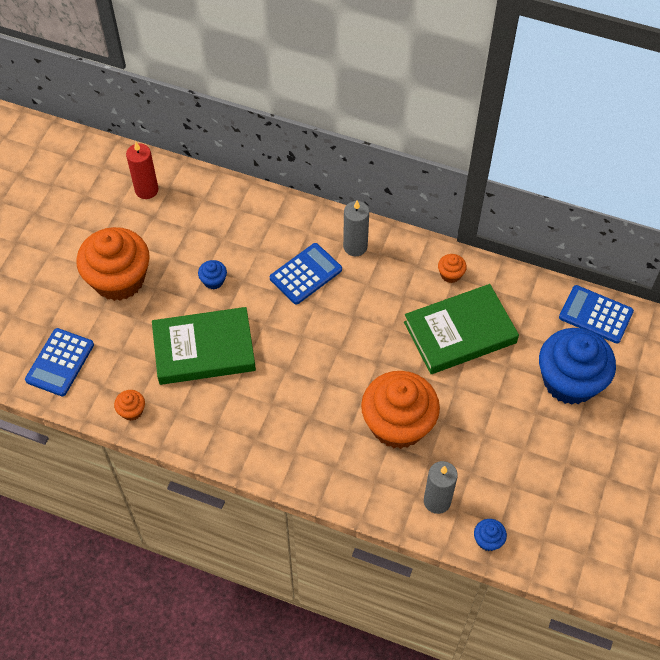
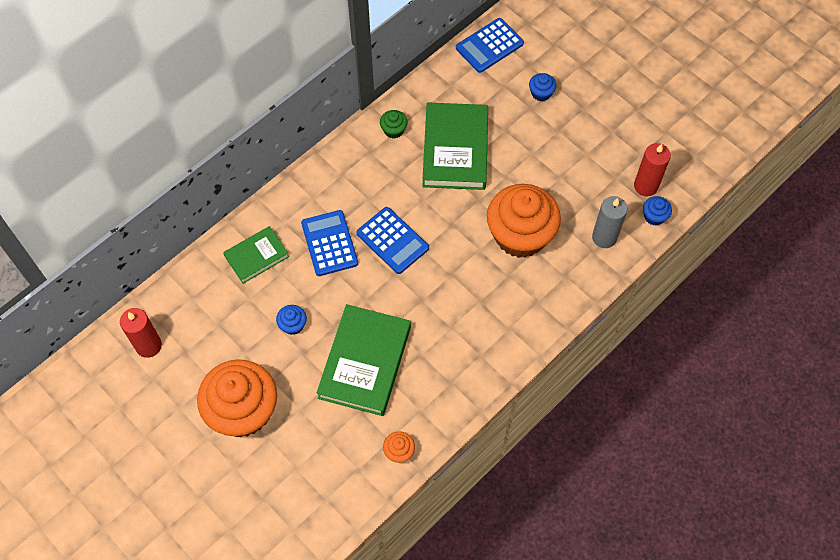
camera: 65 degrees left, 5 degrees up
(60, 362) = (311, 500): blue calculator -> blue calculator (392, 240)
(264, 227) = (256, 256): none -> green book
(355, 246) = (322, 191): grey candle -> none
(450, 274) = (393, 130): orange cupcake -> green cupcake
(519, 519) = (645, 186): none -> red candle
(569, 381) = (541, 93): blue cupcake -> blue cupcake, size x0.40

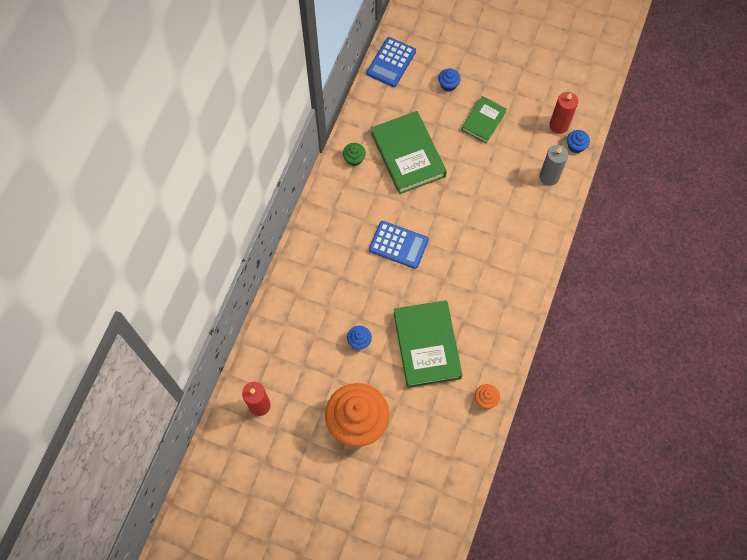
camera: 25 degrees left, 5 degrees up
(256, 256) = (304, 301): green book -> green book (483, 121)
(329, 243) = (353, 267): blue calculator -> none
(520, 235) = (489, 201): orange cupcake -> none

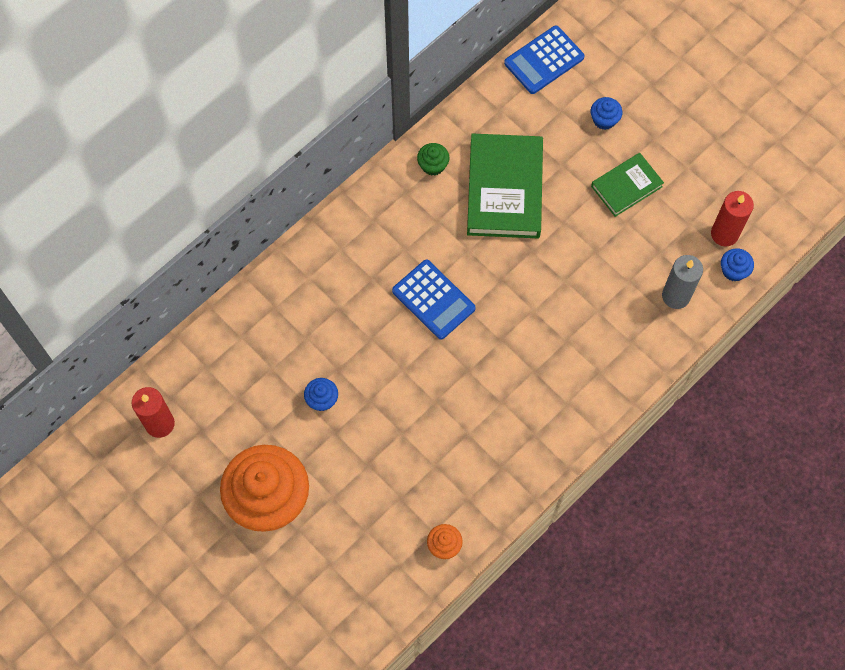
camera: 25 degrees right, 0 degrees up
(426, 345) = (404, 443): green book -> none

